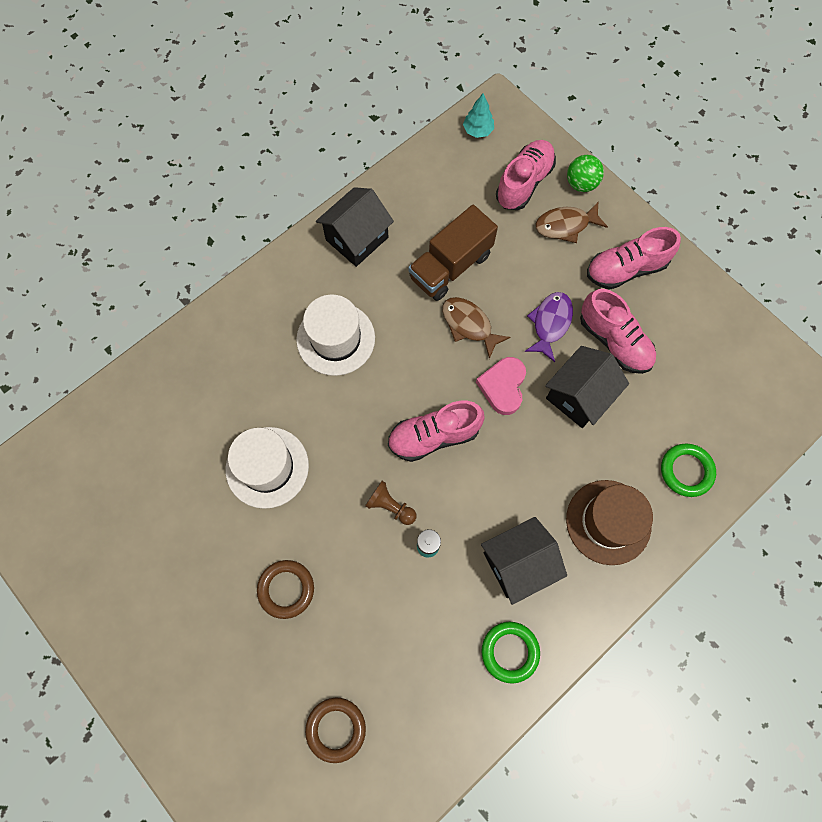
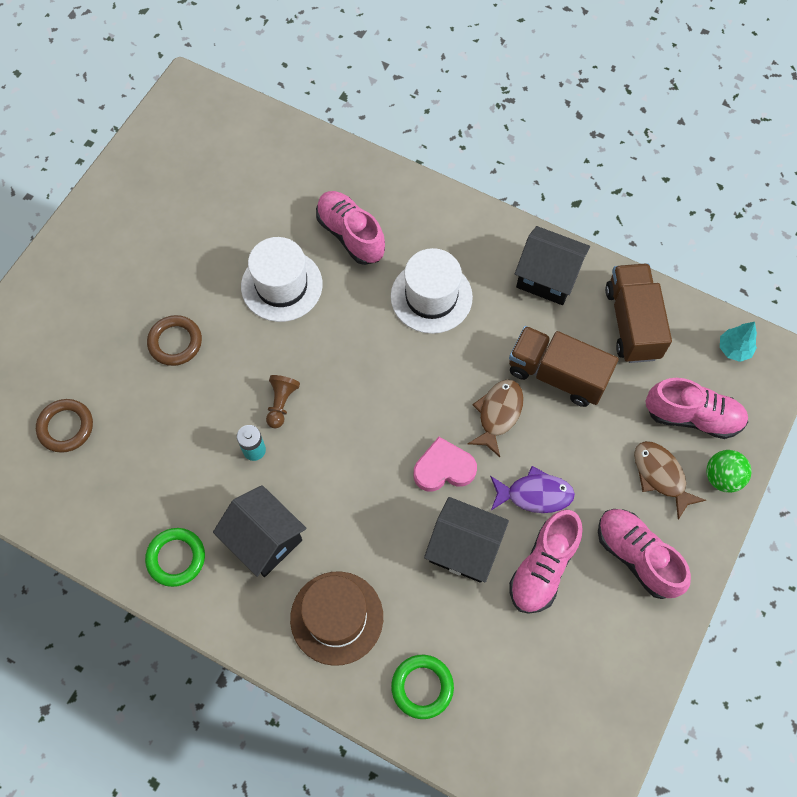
camera: 70 degrees right, 5 degrees down
(426, 192) = (632, 323): none -> brown truck
(434, 436) = (365, 419): pink shoe -> pink shoe (350, 235)

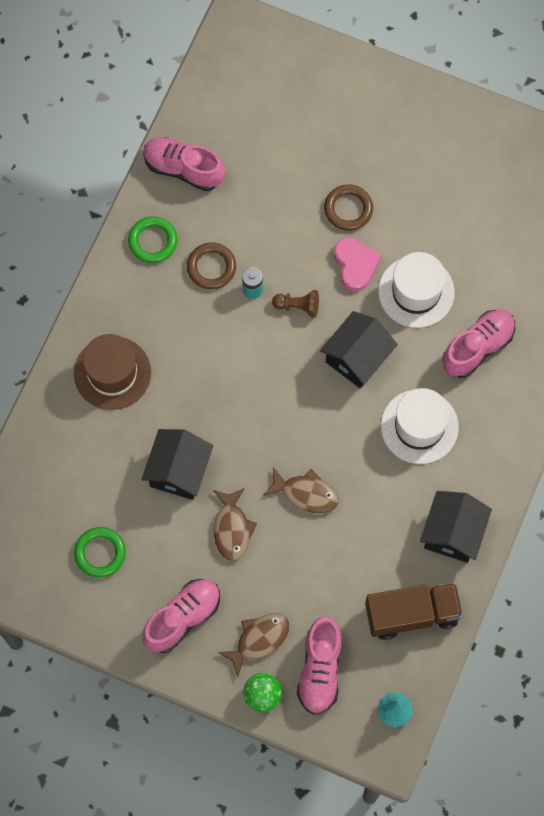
camera: 85 degrees right, 5 degrees up
(66, 427) = (259, 135): brown ring -> brown ring (211, 267)
(264, 539) = (173, 308): black house -> black house (357, 358)
(422, 687) = (61, 445): green ring -> green ring (100, 553)
(443, 468) = (249, 449): pink heart -> pink heart (355, 265)
(535, 494) = (232, 529): purple fish -> brown fish
(543, 568) = (166, 538): pink shoe -> pink shoe (183, 169)
(557, 375) = (350, 545): brown truck -> none

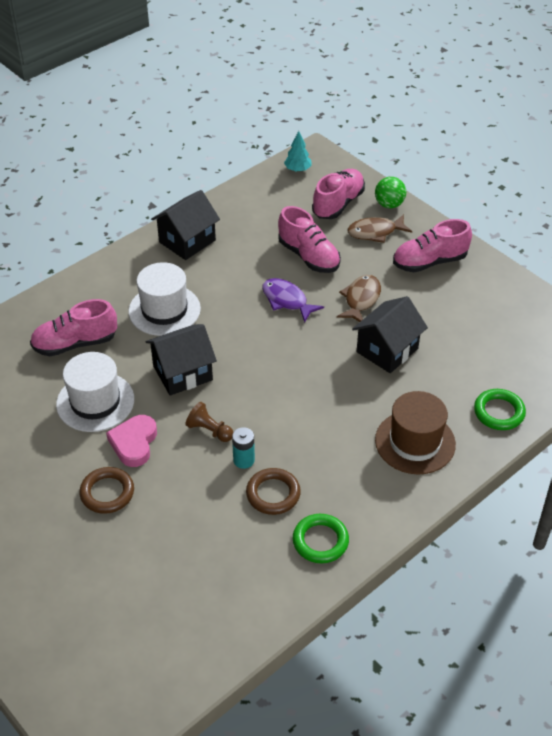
camera: 155 degrees left, 25 degrees down
(100, 553) = (481, 321): green ring -> green ring (499, 412)
(183, 169) = (251, 600): pink shoe -> pink shoe (309, 256)
(305, 494) = (287, 300): brown fish -> purple fish
(412, 614) = (250, 210): brown truck -> none

